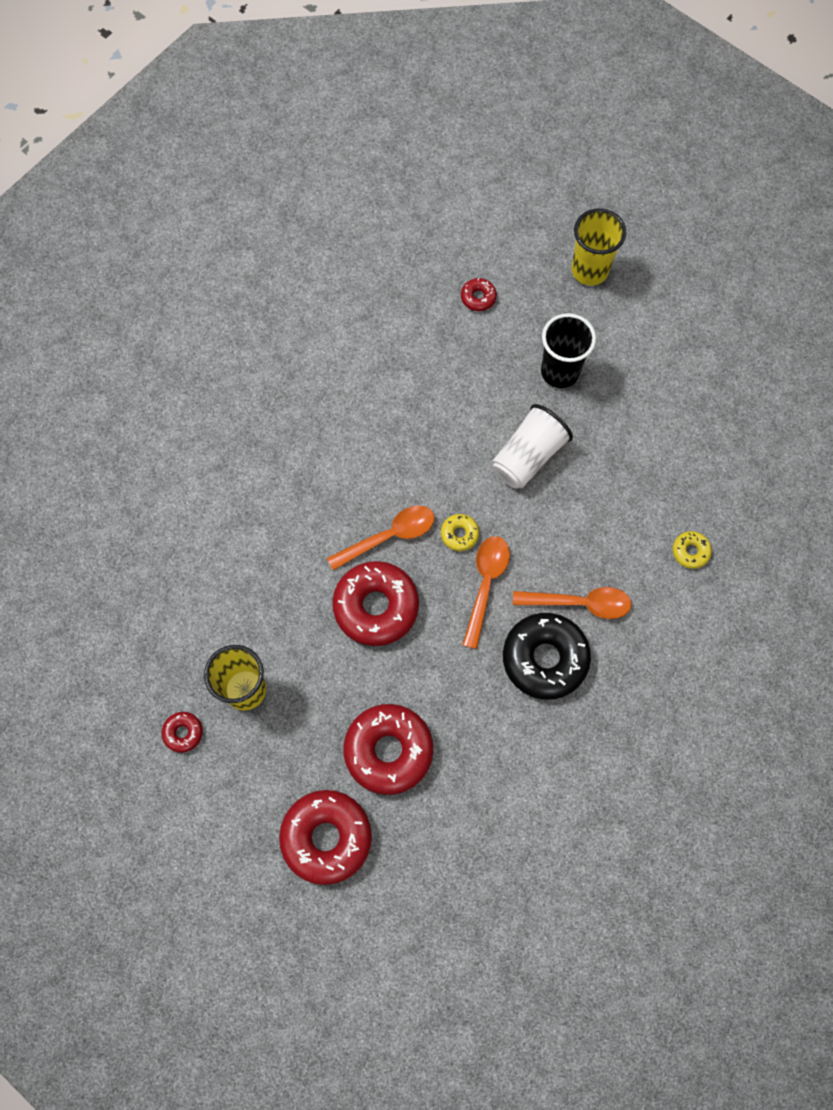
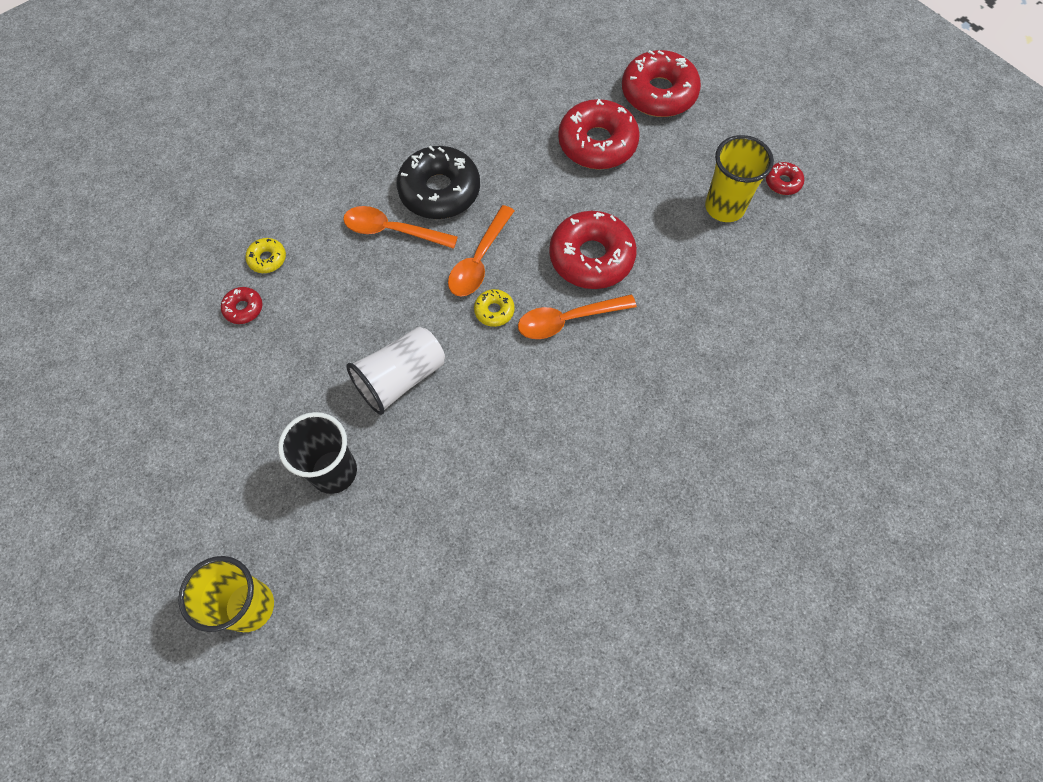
camera: 170 degrees left, 5 degrees down
(478, 297) = (405, 591): red donut -> red donut (243, 308)

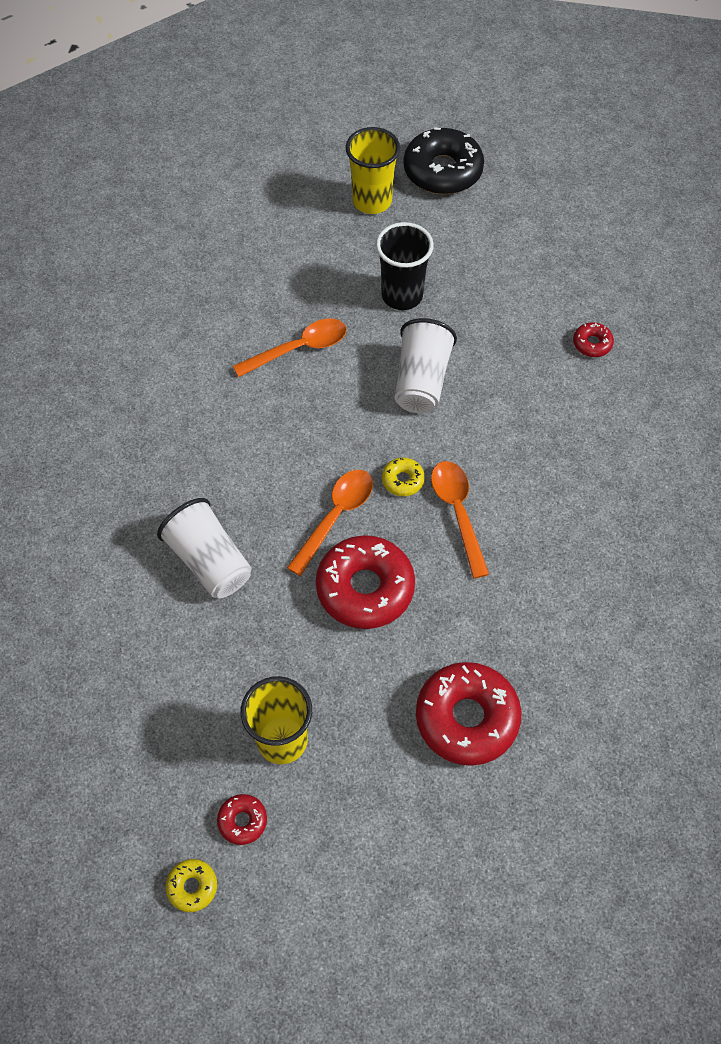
camera: 140 degrees right, 5 degrees down
(267, 259) = (622, 389): yellow donut -> yellow donut (192, 886)
(392, 231) = (555, 484): orange spoon -> orange spoon (299, 349)
(439, 191) = (558, 549): black donut -> black donut (442, 171)
(658, 93) = (460, 840): red donut -> none
(688, 355) = (210, 561): none -> white cup

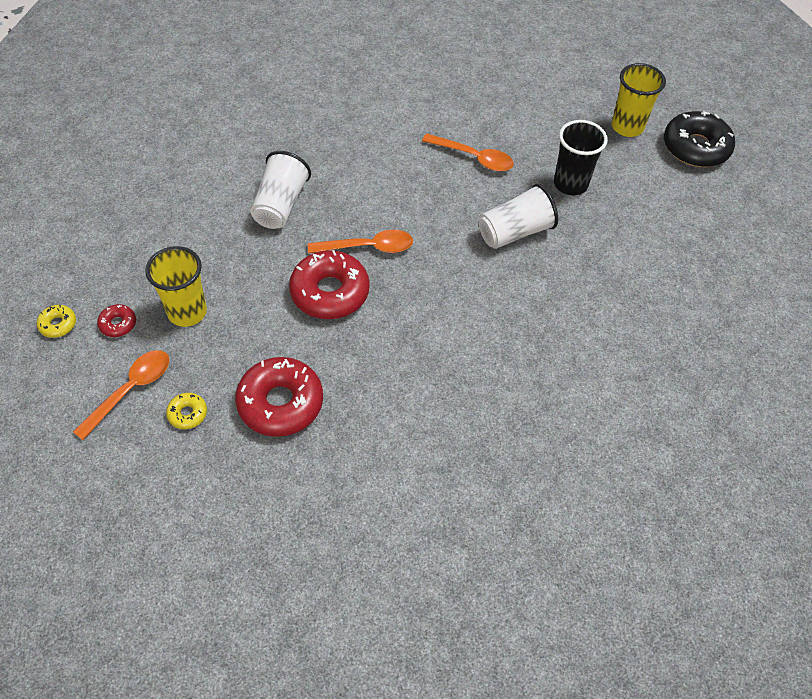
camera: 50 degrees right, 5 degrees down
(402, 480) = (428, 266): yellow donut -> yellow donut (187, 414)
(458, 513) = (432, 310): orange spoon -> orange spoon (130, 390)
(592, 343) = (648, 310): red donut -> none

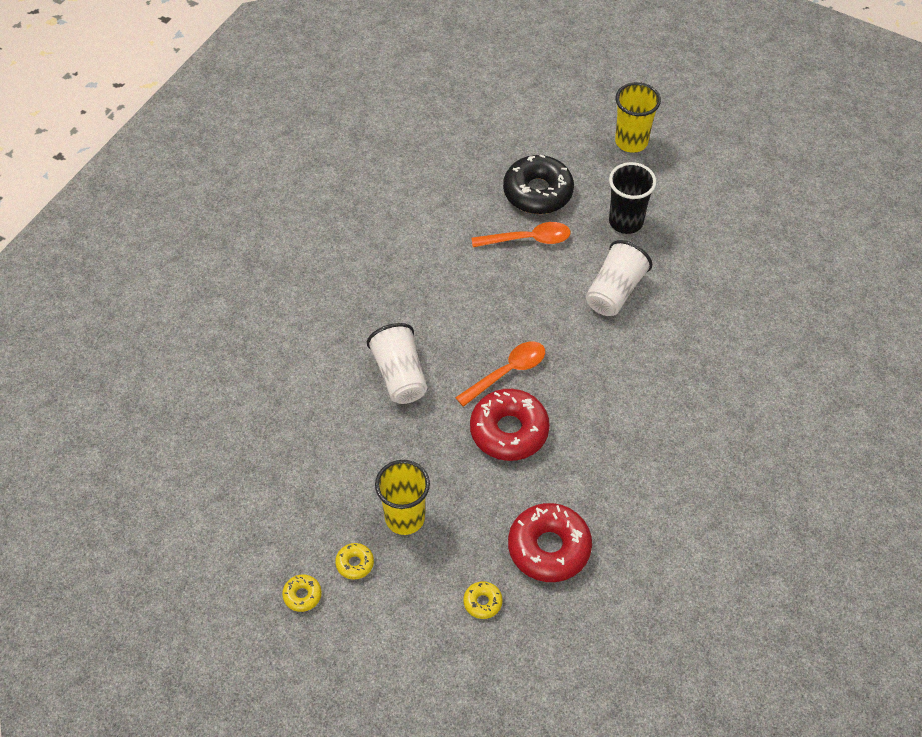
camera: 30 degrees left, 0 degrees up
(118, 324) = (355, 563): red donut -> yellow donut
(130, 390) = (418, 612): orange spoon -> none
(695, 147) = (699, 133): black donut -> black donut (538, 192)

